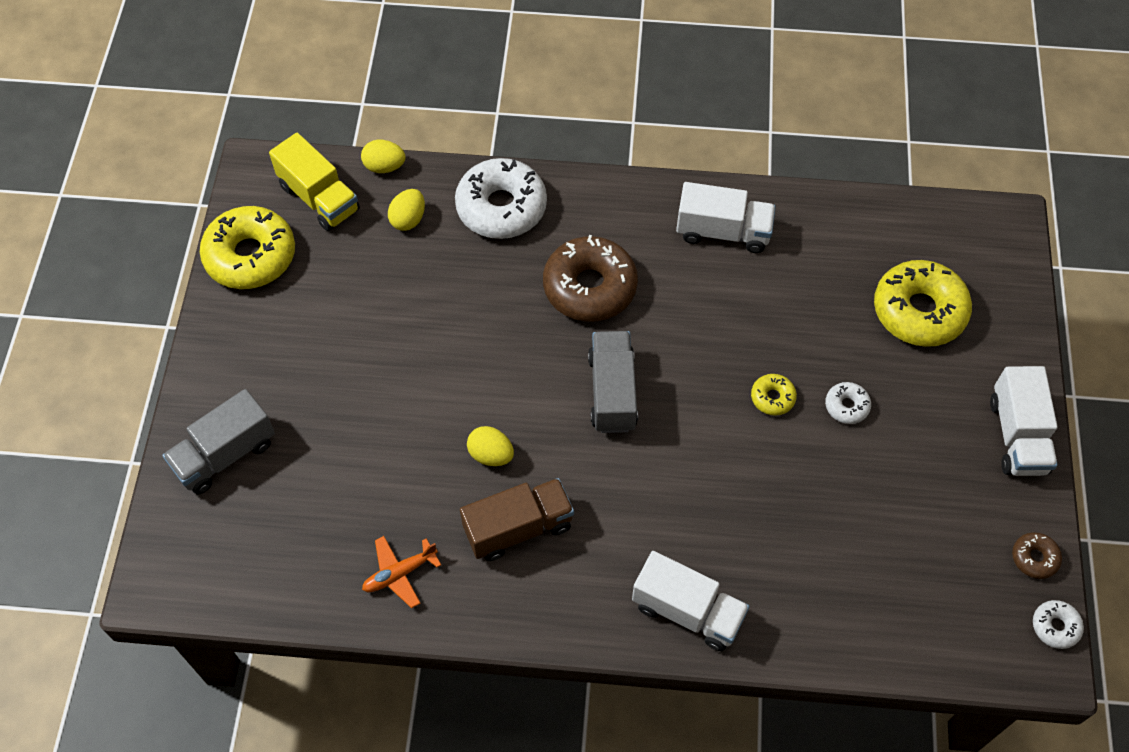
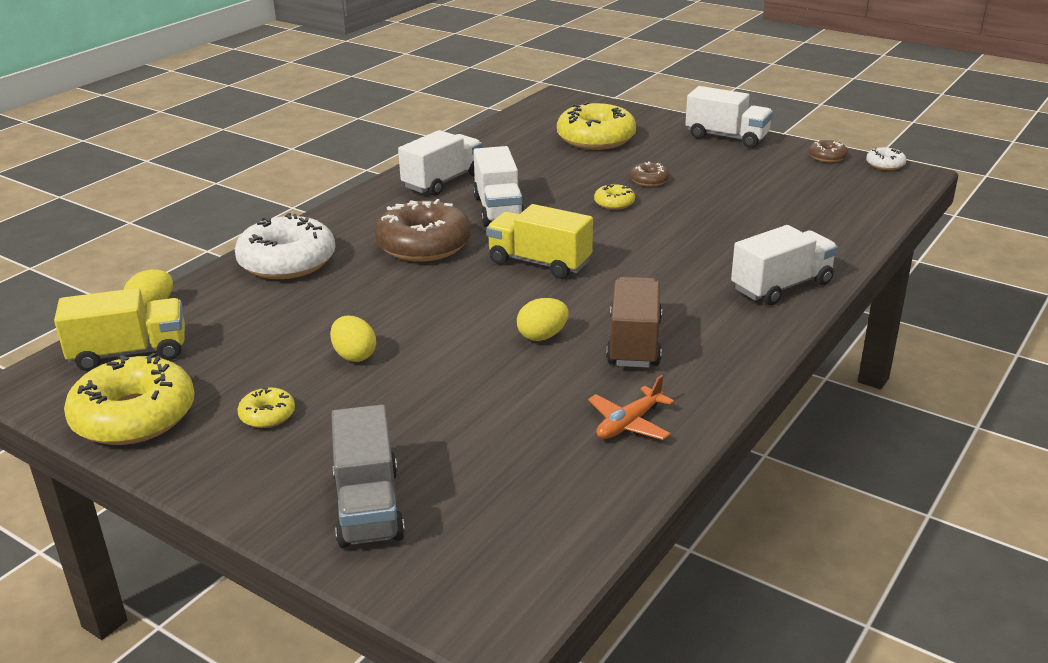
camera: 60 degrees left, 30 degrees down
(291, 332) = (267, 415): none -> yellow donut
(399, 573) = (629, 424): orange plane -> orange plane turned 45 degrees clockwise
(408, 219) = (231, 310): yellow egg -> yellow egg (354, 356)
(612, 392) = (539, 263): grey truck -> yellow truck
(694, 307) = (498, 209): none -> white truck
(846, 406) = (649, 180): white donut -> brown donut

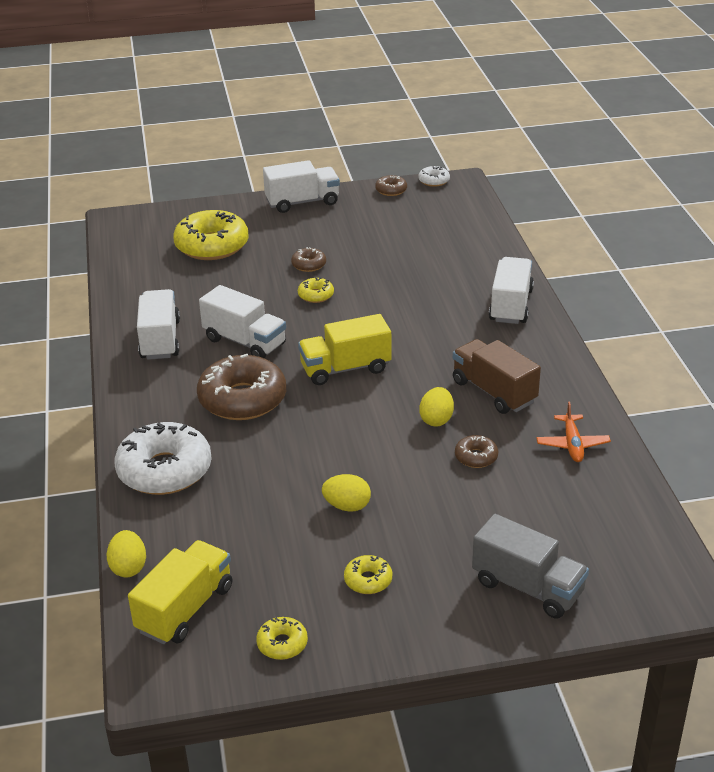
camera: 45 degrees left, 5 degrees up
(134, 416) = (282, 644): yellow donut -> yellow donut, size x0.46
(521, 382) = (476, 457): none -> brown donut

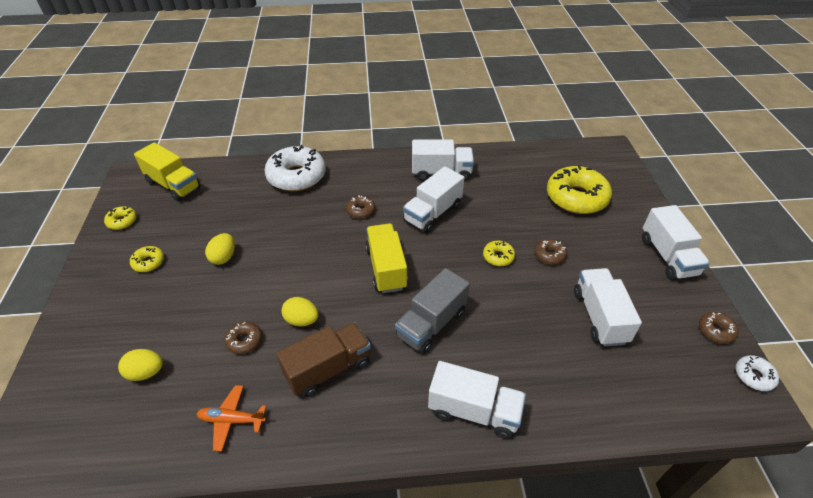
camera: 95 degrees right, 10 degrees up
(128, 567) = (218, 164): yellow egg -> yellow egg (146, 372)
(242, 399) = (360, 210): brown donut -> brown donut, size x0.46
(388, 241) = (599, 317): none -> white truck
(527, 587) = (87, 350): grey truck -> grey truck (431, 324)

